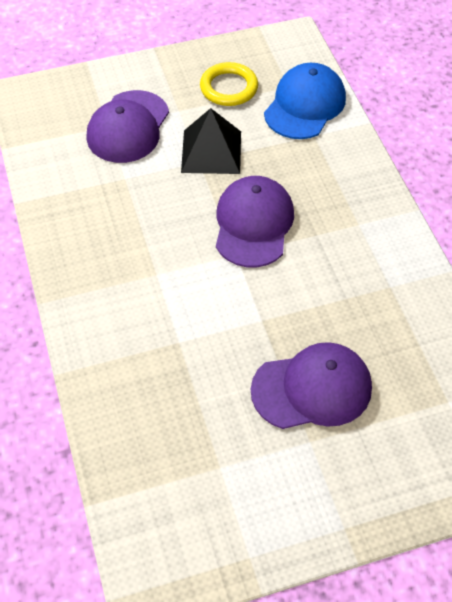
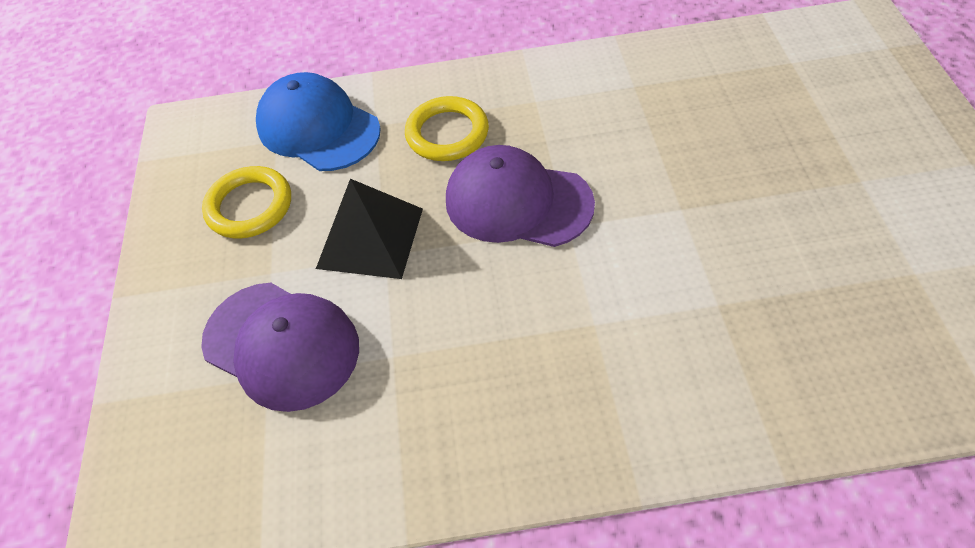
camera: 75 degrees left, 0 degrees up
(312, 389) = (785, 170): purple cap -> none
(313, 176) = (447, 133): none -> yellow ring

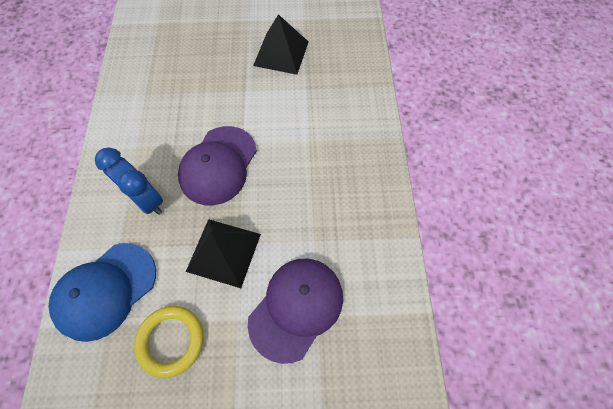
camera: 90 degrees left, 10 degrees up
(447, 133) = (146, 200): yellow ring -> blue clock
(795, 248) = (281, 53): none -> black pyramid

